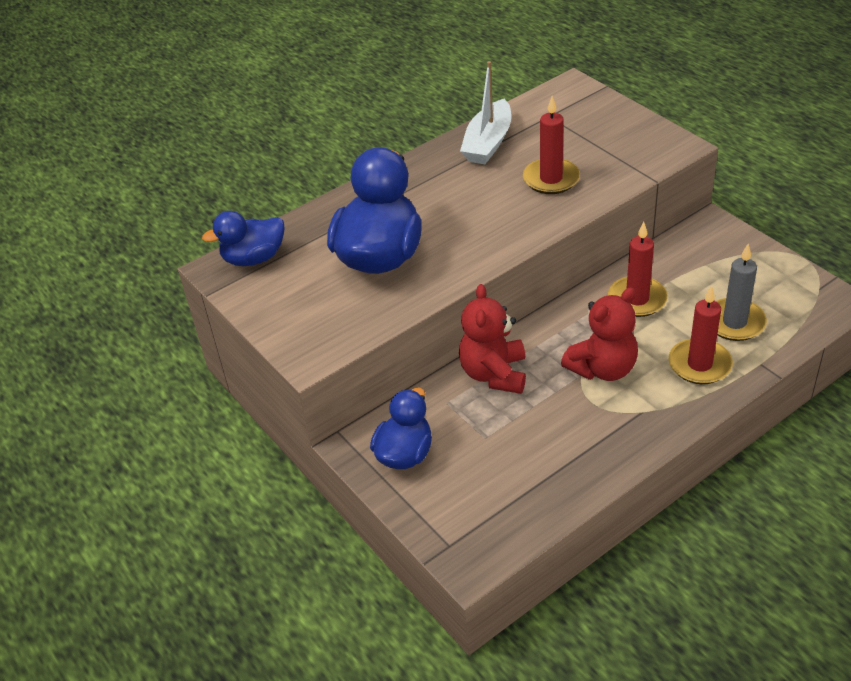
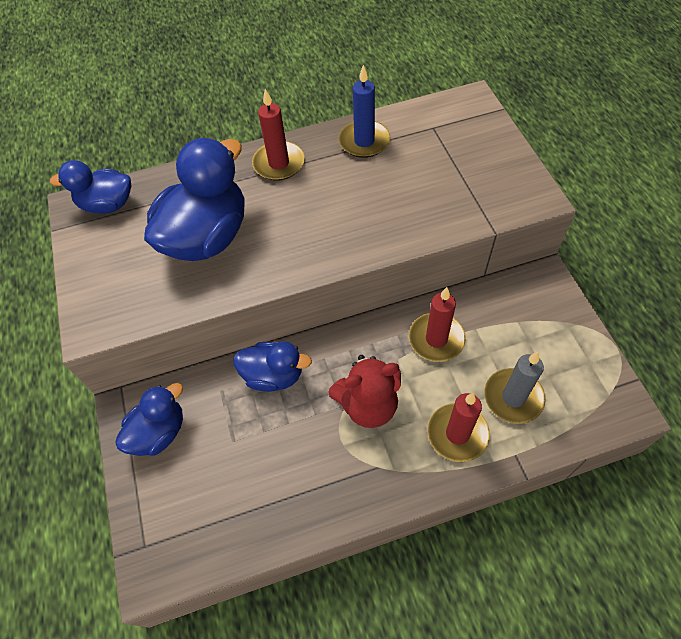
camera: 20 degrees right, 15 degrees up
(488, 143) = (364, 141): white boat -> blue candle
(494, 374) = (273, 375): red teddy bear -> blue duck
(551, 179) = (398, 199): red candle -> red candle (279, 163)

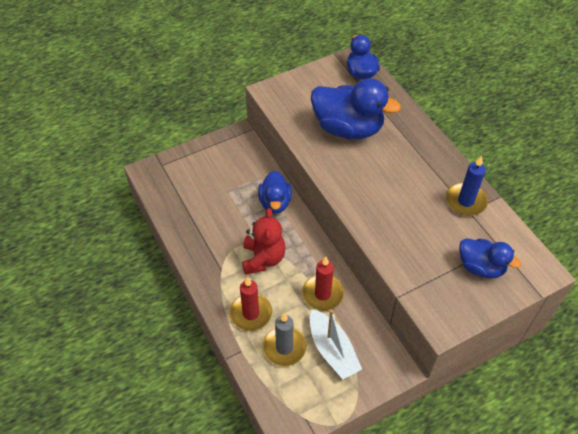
camera: 75 degrees right, 5 degrees down
(159, 432) = (227, 154): blue duck -> blue duck (481, 267)
(279, 163) = (425, 153): red candle -> none
(368, 405) = (263, 258): red teddy bear -> red teddy bear turned 150 degrees counterclockwise
(519, 341) = (332, 350): none -> white boat

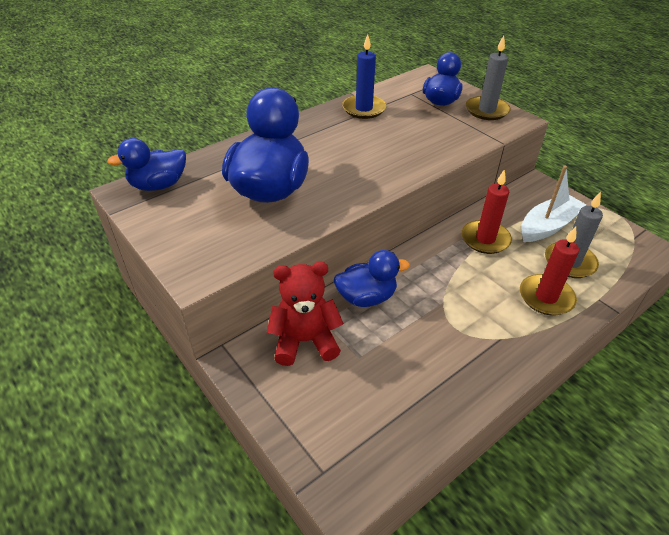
camera: 100 degrees left, 10 degrees down
(263, 258) = (462, 297): red teddy bear -> red teddy bear (305, 341)
(461, 303) = (487, 110): none -> grey candle

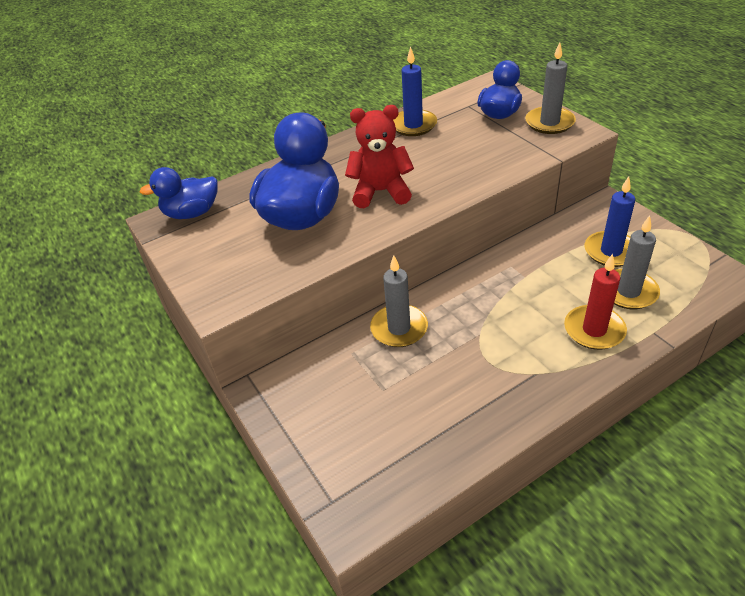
camera: 10 degrees right, 0 degrees up
(305, 341) = (330, 372): red teddy bear -> red teddy bear (381, 192)
(366, 297) = (399, 328): blue duck -> grey candle
(485, 239) = (537, 266): red candle -> none
(548, 226) = (611, 251): white boat -> blue candle

